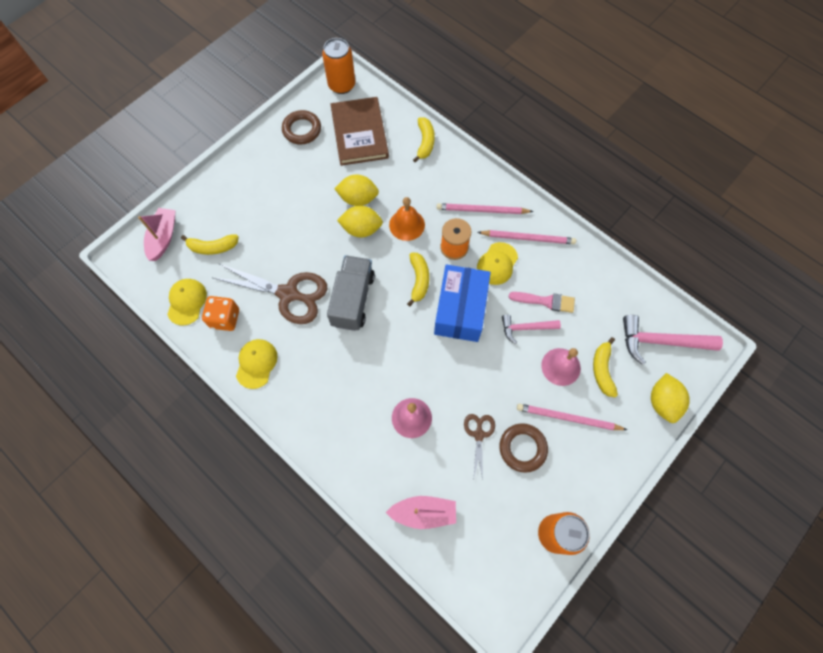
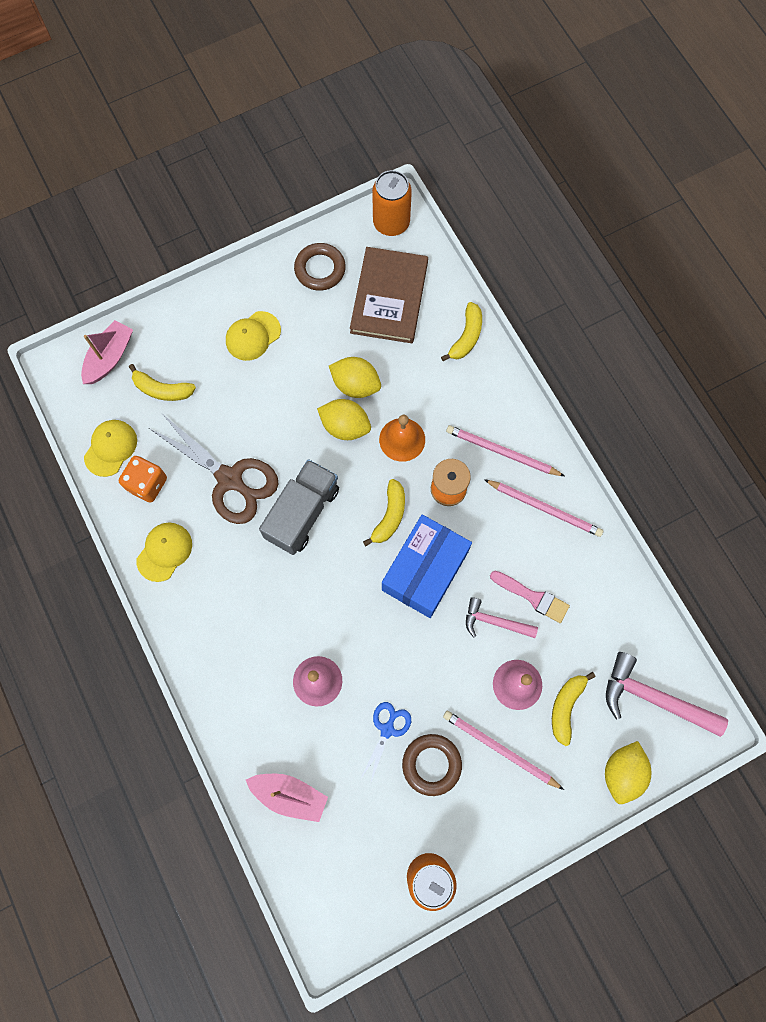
camera: 20 degrees right, 5 degrees up
(479, 434) = (387, 729): brown scissors -> blue scissors
(497, 263) = (493, 528): yellow cap -> yellow cap (253, 336)

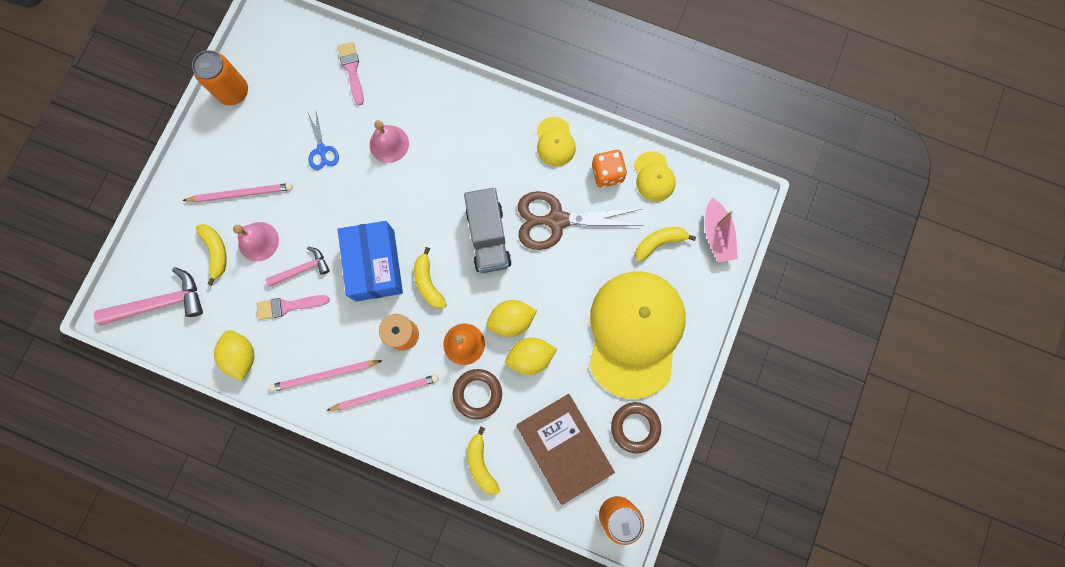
camera: 140 degrees right, 5 degrees up
(253, 336) = (635, 333): yellow cap -> yellow cap, size x2.34
(289, 795) = (352, 70): pink boat -> pink brush
(431, 764) = (278, 152): brown ring -> brown ring (477, 394)
(622, 772) = (152, 240): yellow lemon -> yellow lemon (242, 356)

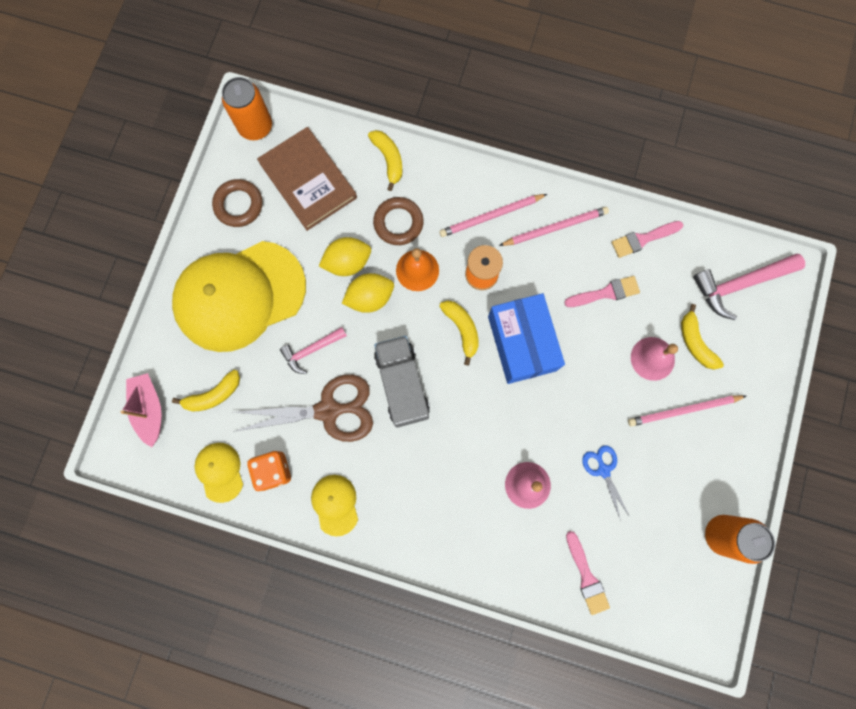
camera: 175 degrees right, 0 degrees up
(242, 356) = (643, 239): yellow lemon -> pink brush
(302, 269) = (599, 332): pink hammer -> pink hammer (311, 350)
(635, 333) = (240, 296): yellow cap -> yellow cap turned 60 degrees clockwise

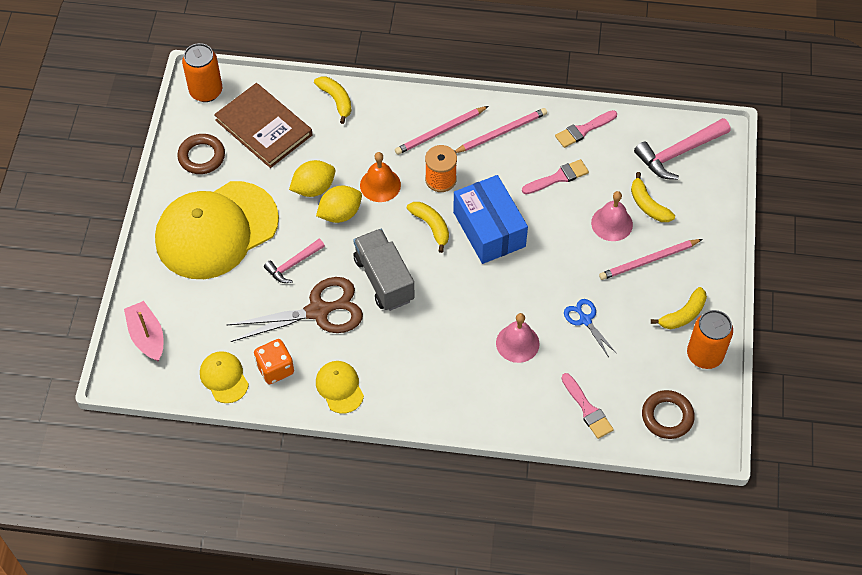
camera: 10 degrees left, 20 degrees down
(214, 395) = (206, 315): yellow banana -> yellow banana (683, 314)
(398, 223) = (355, 149): brown ring -> brown ring (667, 416)

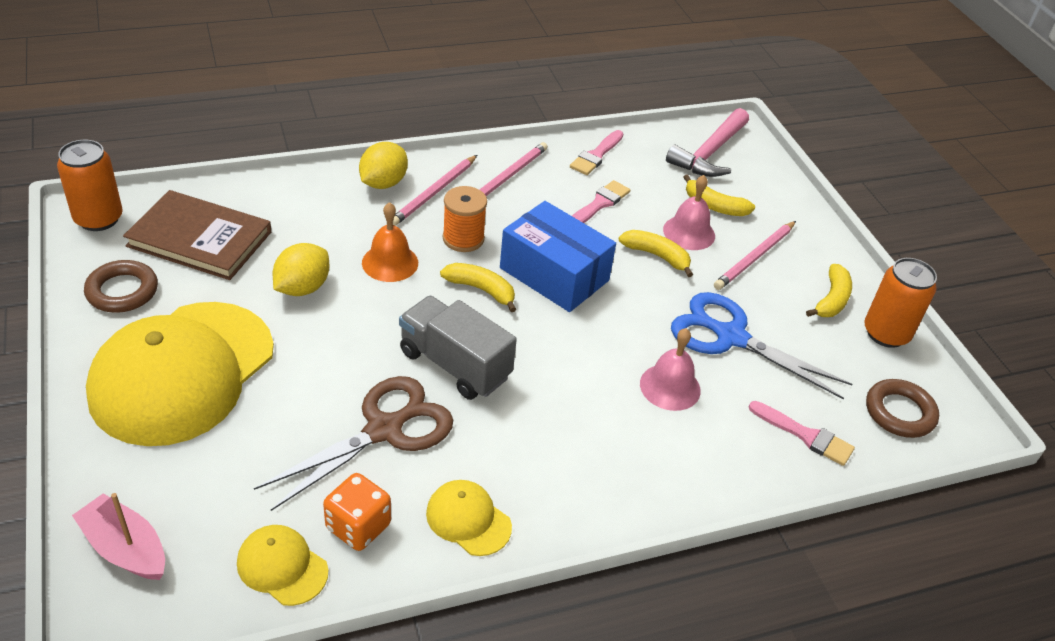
camera: 30 degrees left, 15 degrees down
(293, 264) = (317, 382): pink hammer -> none
(336, 100) = (285, 190): yellow banana -> yellow banana (656, 256)
(340, 214) = (354, 306): yellow lemon -> yellow lemon (383, 183)
(585, 320) = (731, 337): blue scissors -> blue scissors, size x1.94

